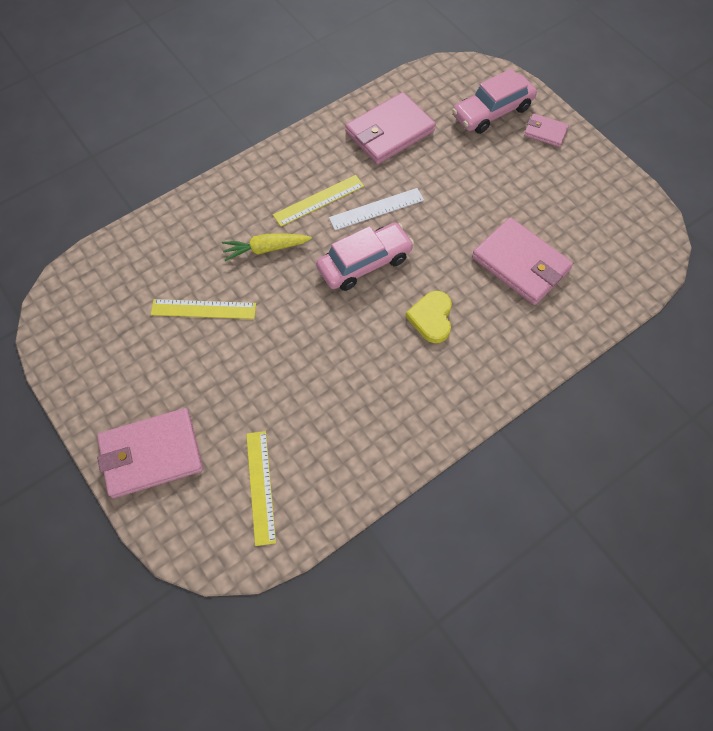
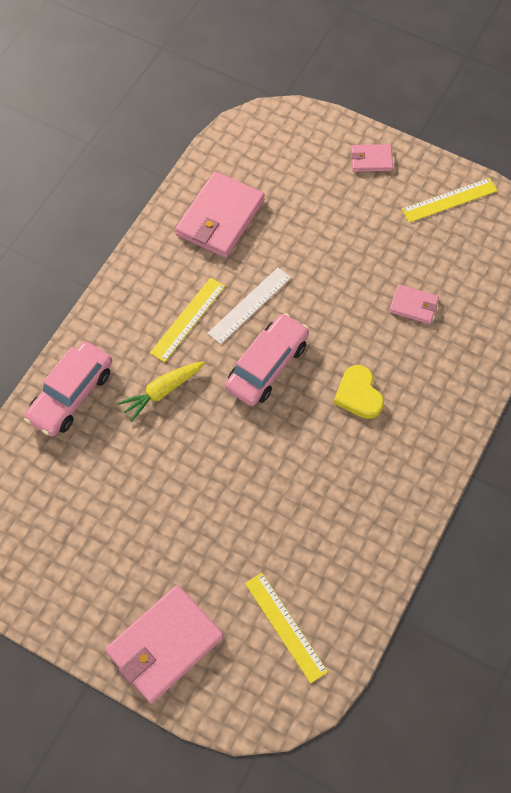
camera: 25 degrees left, 0 degrees up
(203, 309) = (134, 479): yellow ruler -> yellow ruler (449, 200)
(492, 112) = (310, 157): pink car -> pink car (71, 395)
(521, 264) = (413, 305): pink wallet -> pink wallet, size x0.51

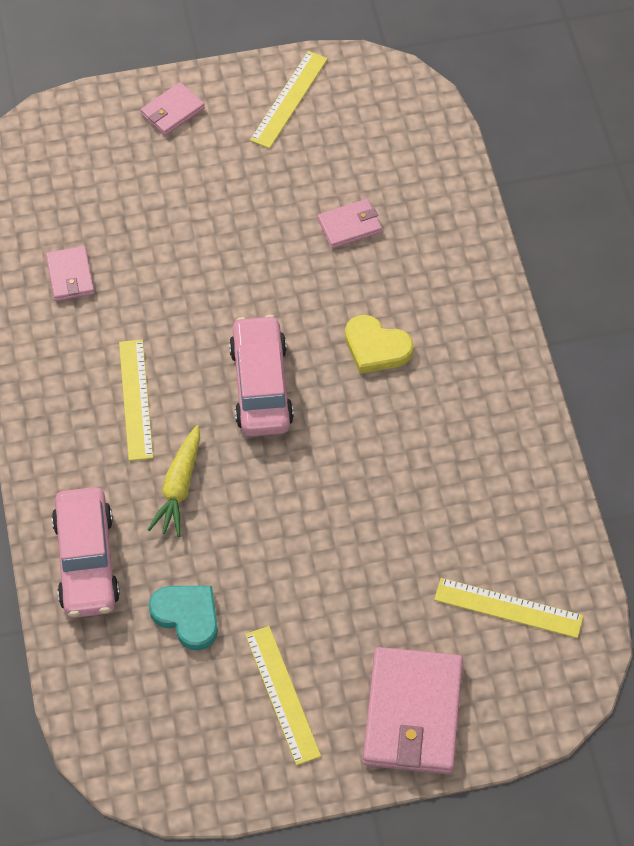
camera: 40 degrees left, 5 degrees down
(94, 474) = (187, 616): none -> turquoise heart
(101, 567) = (282, 694): none -> yellow ruler
(220, 218) = (70, 276): pink wallet -> pink wallet, size x0.51
(249, 305) = (186, 340): white ruler -> none

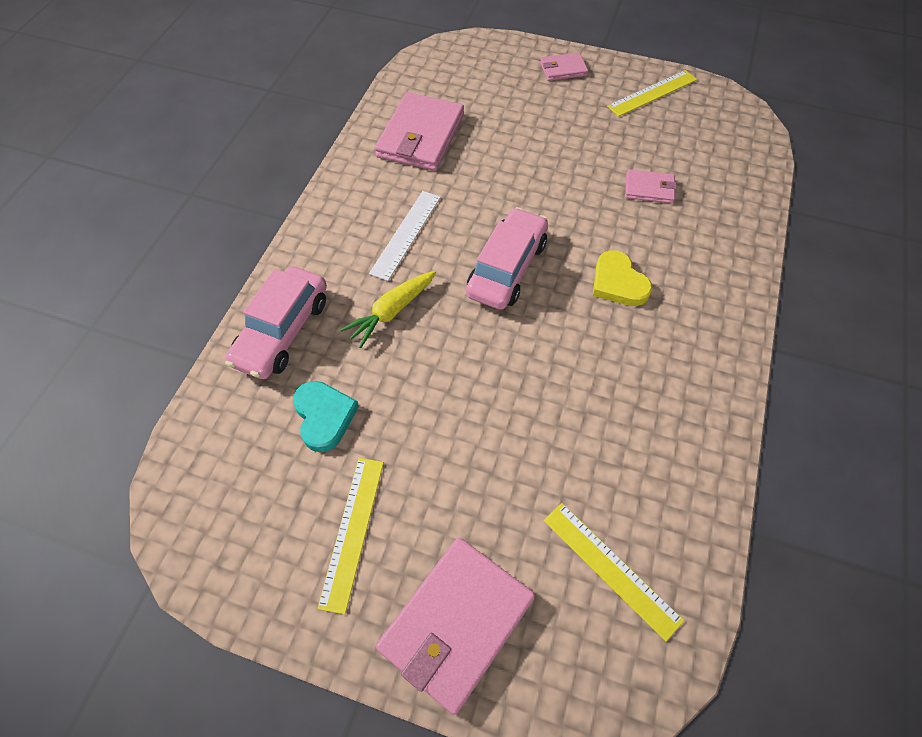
camera: 30 degrees right, 0 degrees up
(70, 276) = (421, 136): pink wallet -> pink wallet, size x1.95
(136, 399) = (406, 234): yellow ruler -> white ruler

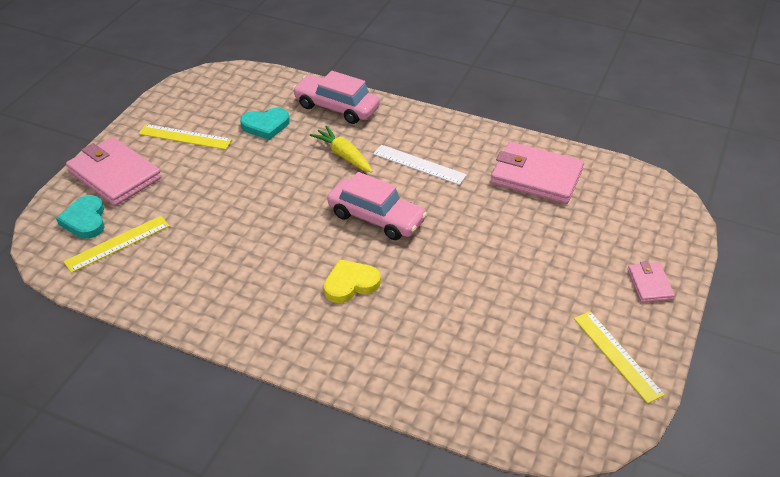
camera: 95 degrees right, 15 degrees down
(570, 638) = (85, 220): none -> turquoise heart
(649, 189) = (464, 325): pink wallet -> none

